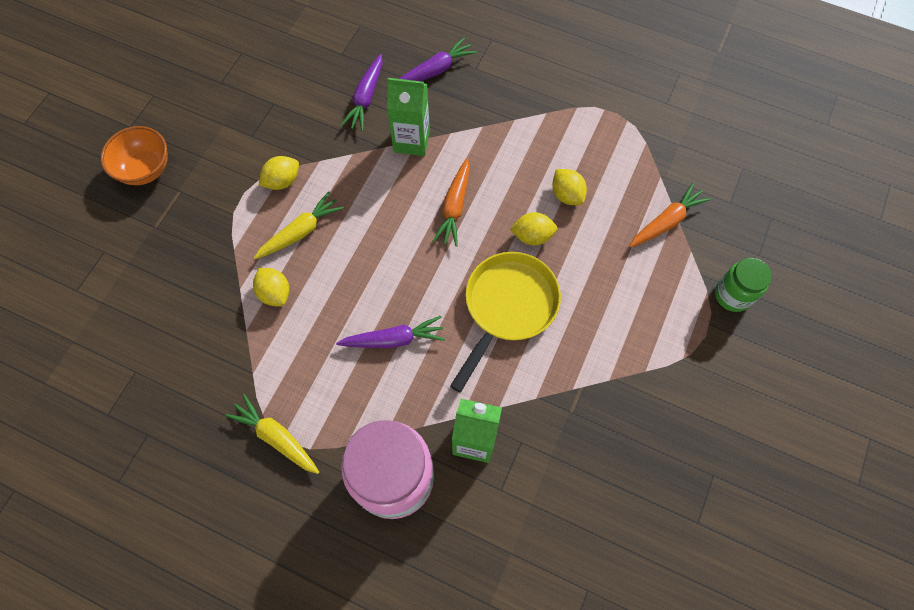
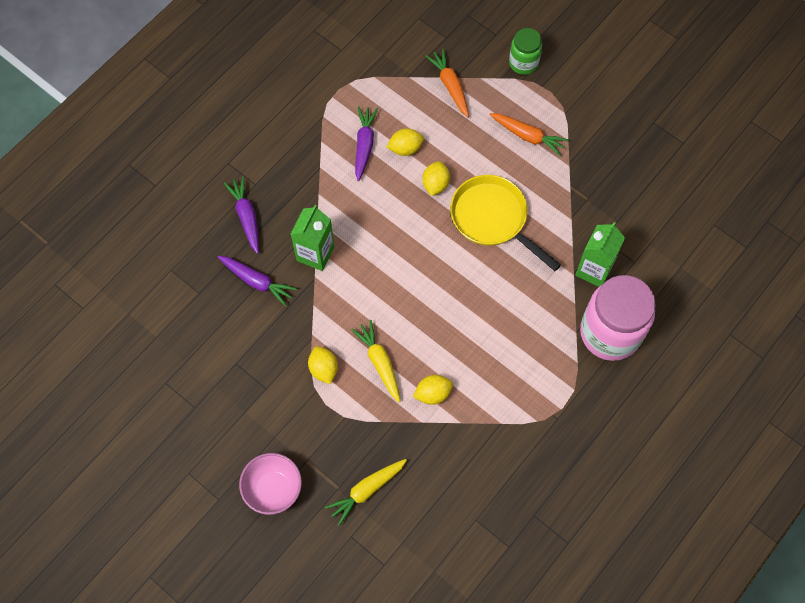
camera: 75 degrees left, 0 degrees up
(145, 169) = (273, 489): orange bowl -> pink bowl
(276, 437) = (559, 413): yellow carrot -> yellow carrot (366, 490)
(394, 339) = (498, 308): purple carrot -> purple carrot (364, 145)
(454, 207) = (392, 235): orange carrot -> orange carrot (528, 136)

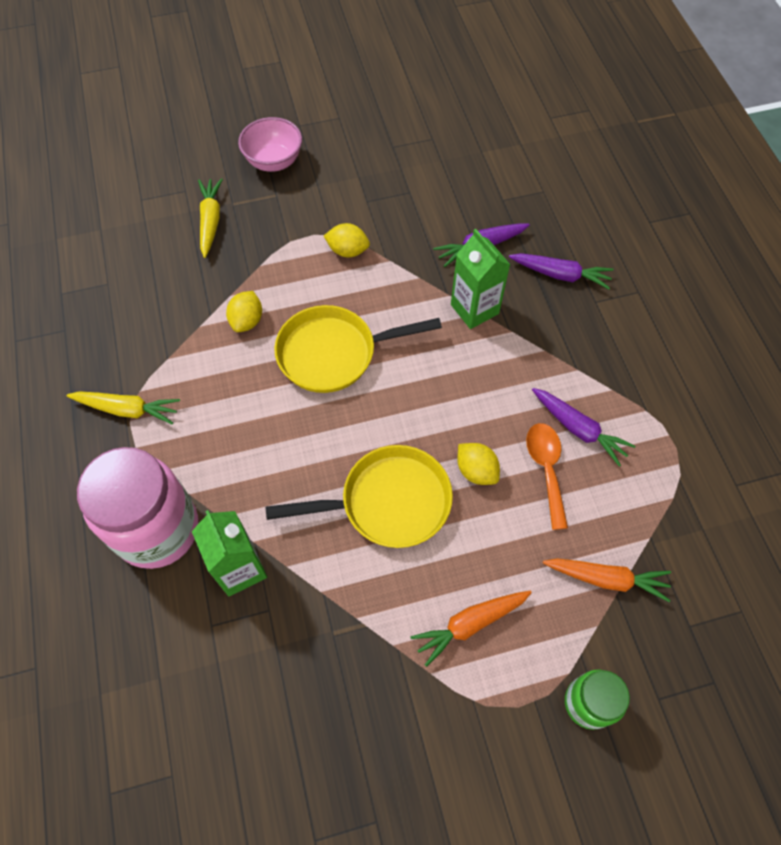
camera: 125 degrees right, 5 degrees down
(379, 362) = (316, 297): yellow carrot -> yellow carrot (127, 409)
(405, 148) = (546, 469): yellow lemon -> orange spoon
(415, 318) = (334, 353): none -> yellow pan

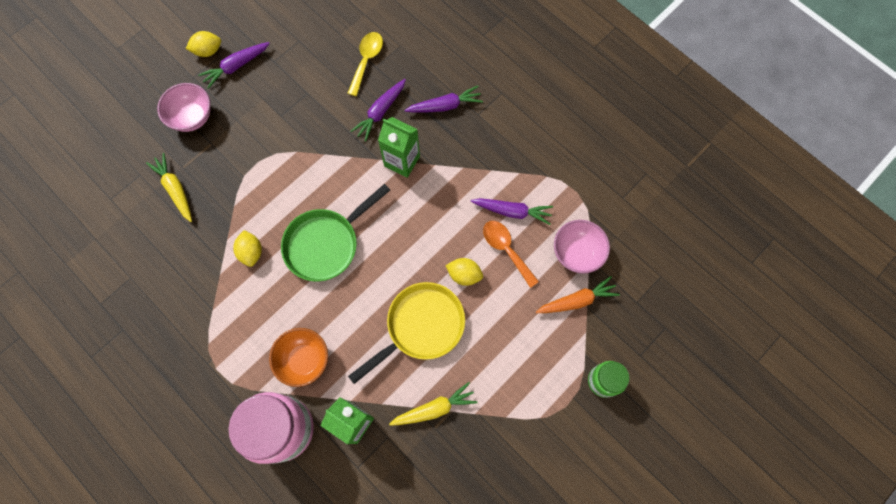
camera: 30 degrees left, 10 degrees up
(127, 409) = (208, 361): yellow carrot -> yellow carrot (434, 408)
(229, 465) = (304, 360): none -> orange bowl
(334, 353) = (326, 243): yellow pan -> green pan
(348, 251) = (290, 162): yellow lemon -> yellow lemon (208, 51)
(350, 134) = (236, 66): none -> purple carrot
(470, 624) = (512, 374): orange carrot -> none
(495, 189) = (366, 60): none -> yellow spoon
(637, 520) = (577, 253): none -> pink bowl

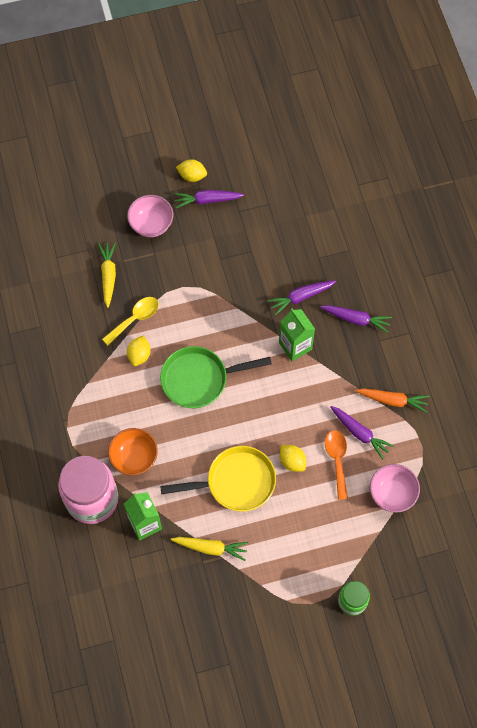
camera: 30 degrees right, 5 degrees down
(366, 60) = (314, 249): yellow spoon -> yellow spoon (135, 319)
(577, 300) = (369, 530): orange carrot -> orange carrot (392, 400)

